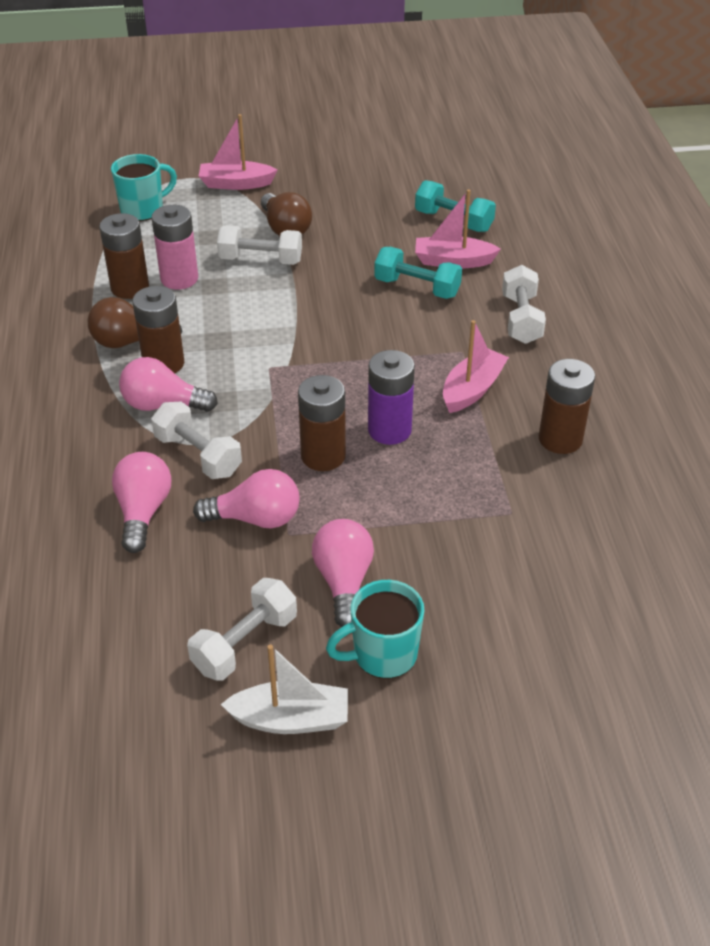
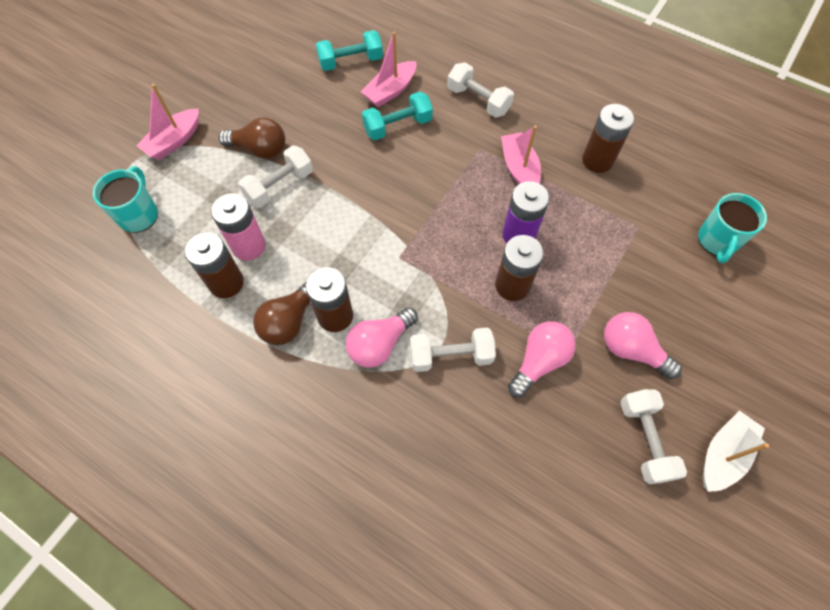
camera: 50 degrees left, 20 degrees up
(143, 512) = (479, 425): pink light bulb -> none
(383, 654) = (704, 370): turquoise mug -> turquoise mug (717, 241)

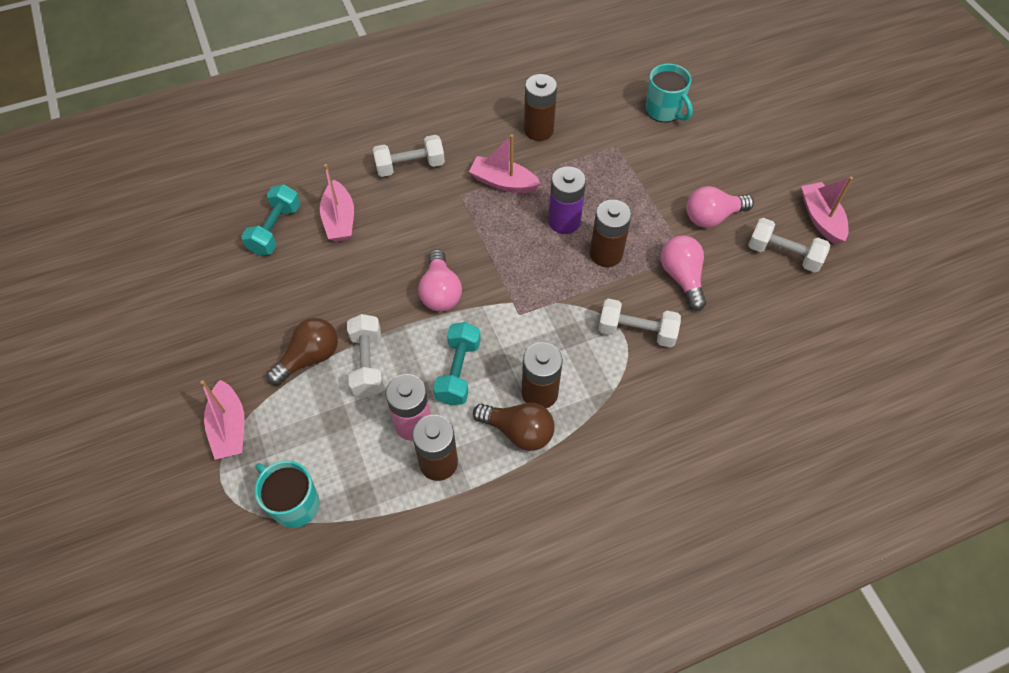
camera: 55 degrees left, 5 degrees down
(289, 321) = (518, 431): brown light bulb -> brown light bulb turned 45 degrees counterclockwise
(380, 344) = (590, 375): pink light bulb -> pink light bulb (440, 292)
(397, 126) = (384, 237): turquoise dumbbell -> turquoise dumbbell (458, 371)
(451, 356) = (636, 331): white dumbbell -> white dumbbell turned 75 degrees clockwise
(723, 454) = (821, 219): white boat -> pink boat

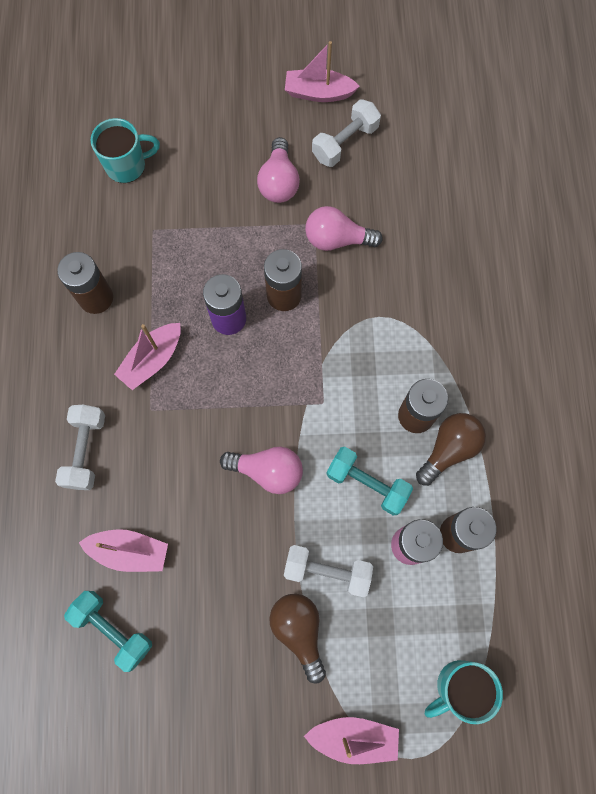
camera: 70 degrees left, 15 degrees up
(636, 331) = (381, 304): white dumbbell -> none

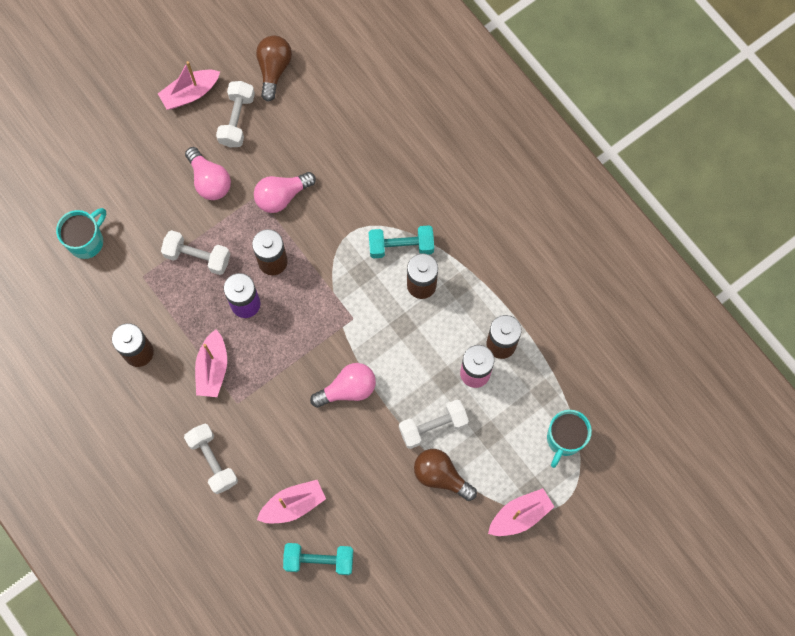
camera: 35 degrees left, 0 degrees up
(216, 245) = (197, 257): none -> white dumbbell
(367, 483) = (420, 352): turquoise dumbbell -> turquoise dumbbell (401, 246)
(449, 449) = (458, 293): brown light bulb -> brown light bulb (274, 70)

